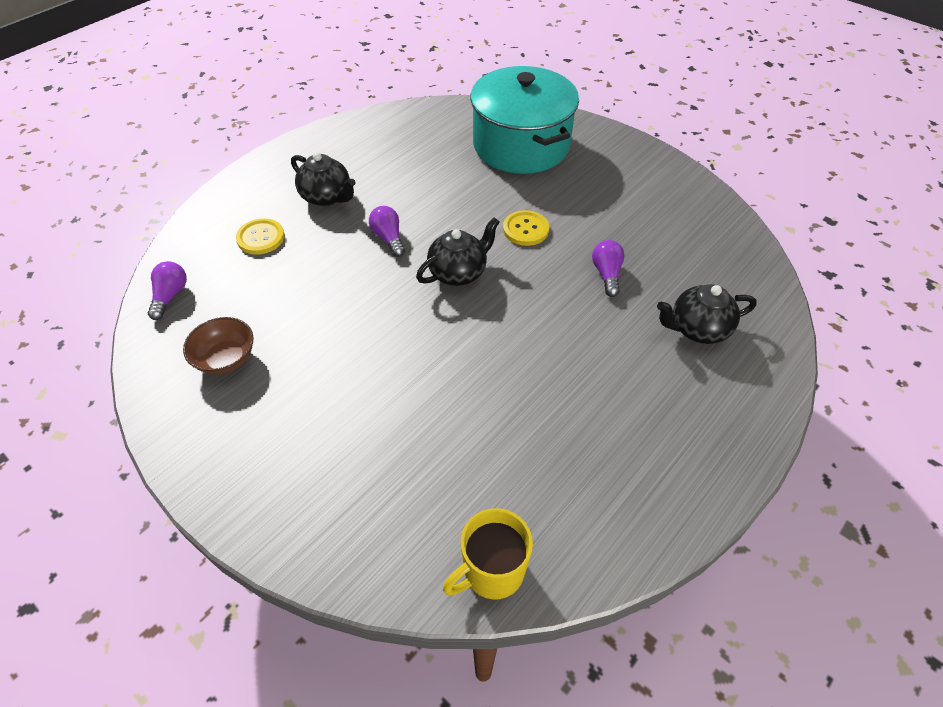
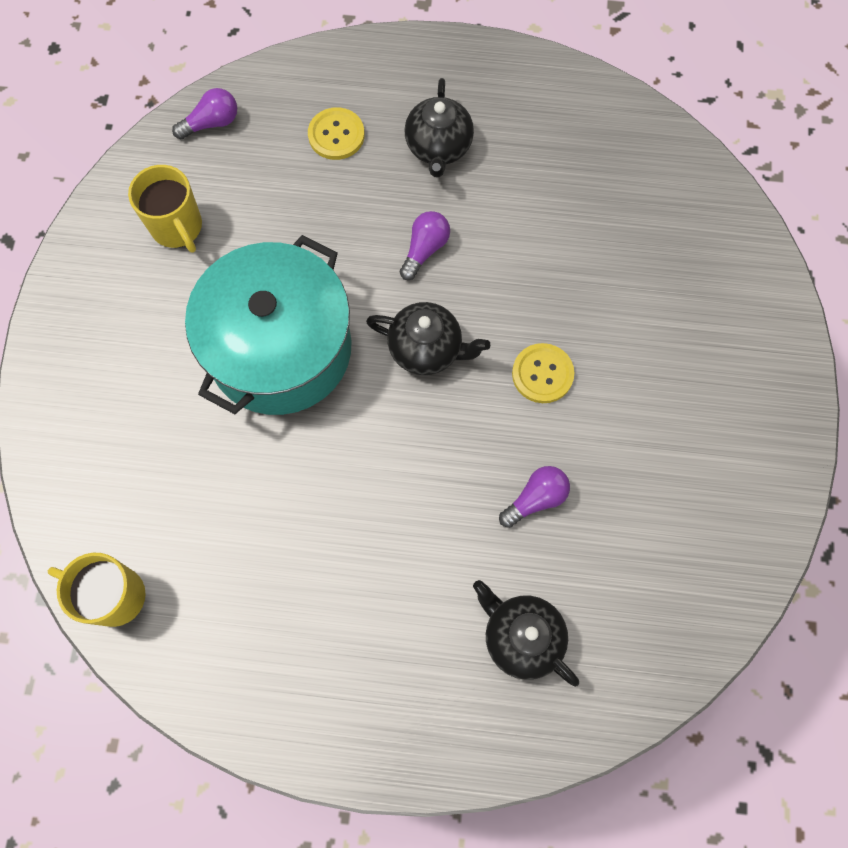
camera: 55 degrees right, 20 degrees up
(226, 359) = (177, 227): brown bowl -> yellow mug
(521, 145) = (686, 279): turquoise pot -> turquoise pot (280, 349)

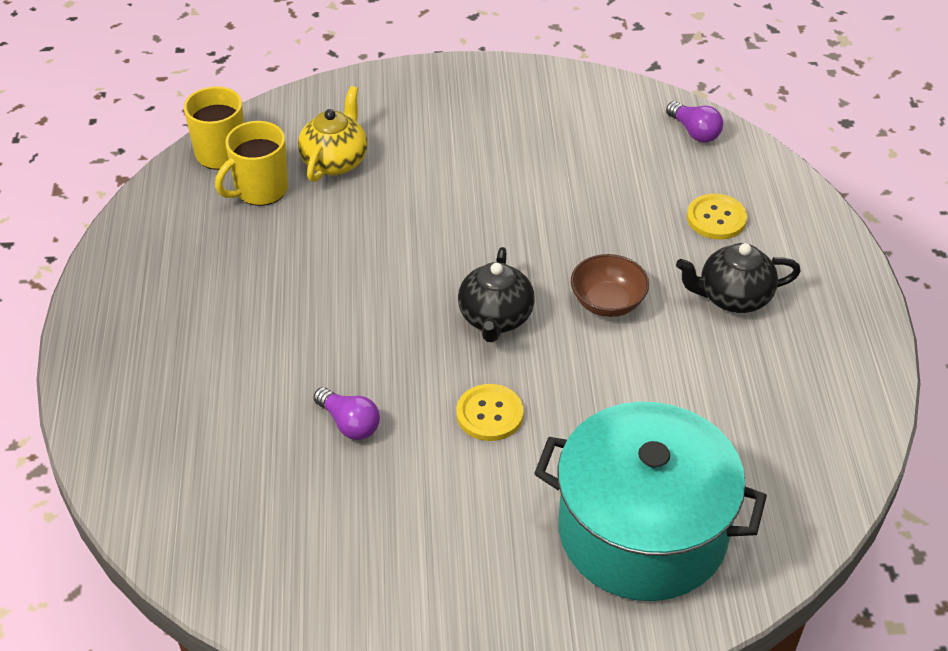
camera: 80 degrees right, 25 degrees down
(163, 471) = (335, 161): none -> yellow teapot
(177, 227) = (574, 129): yellow mug -> yellow mug (260, 190)
(280, 349) = (469, 215): turquoise pot -> turquoise pot (642, 531)
(425, 249) = (607, 302): purple light bulb -> brown bowl
(521, 637) = (204, 428): black teapot -> none

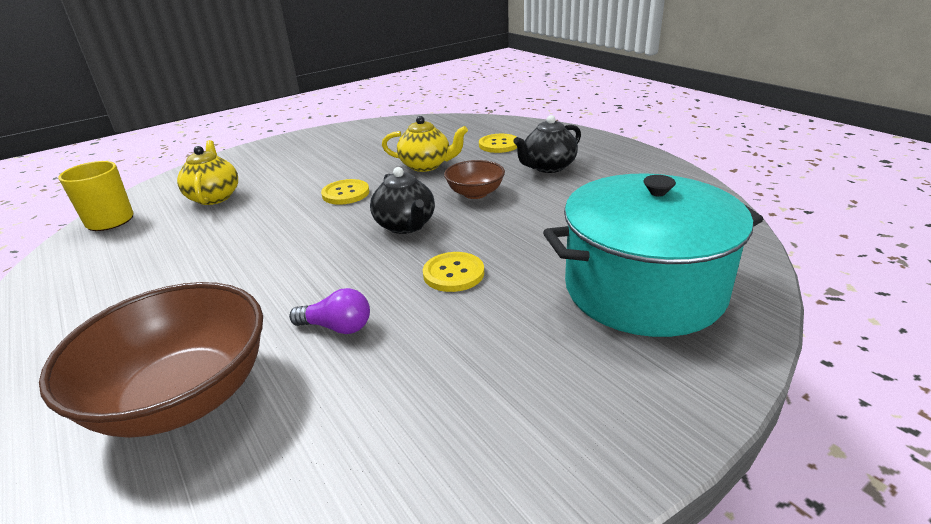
camera: 30 degrees left, 15 degrees down
(204, 432) = (183, 397): none -> brown bowl
(260, 190) = (157, 227): yellow mug -> none
(471, 227) = (345, 193): none -> yellow button
(594, 218) = (426, 165): none -> yellow teapot
(694, 132) = (448, 123): purple light bulb -> none

